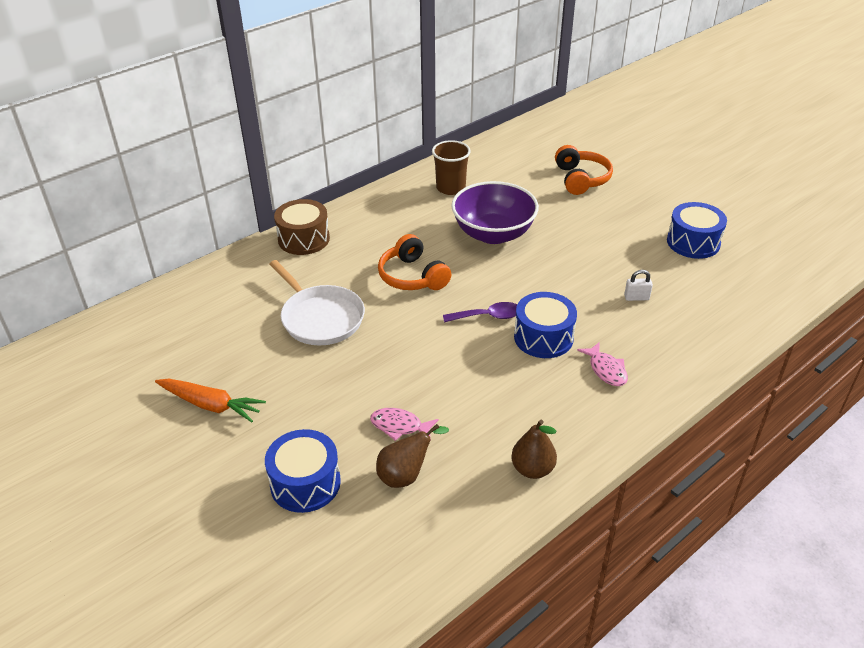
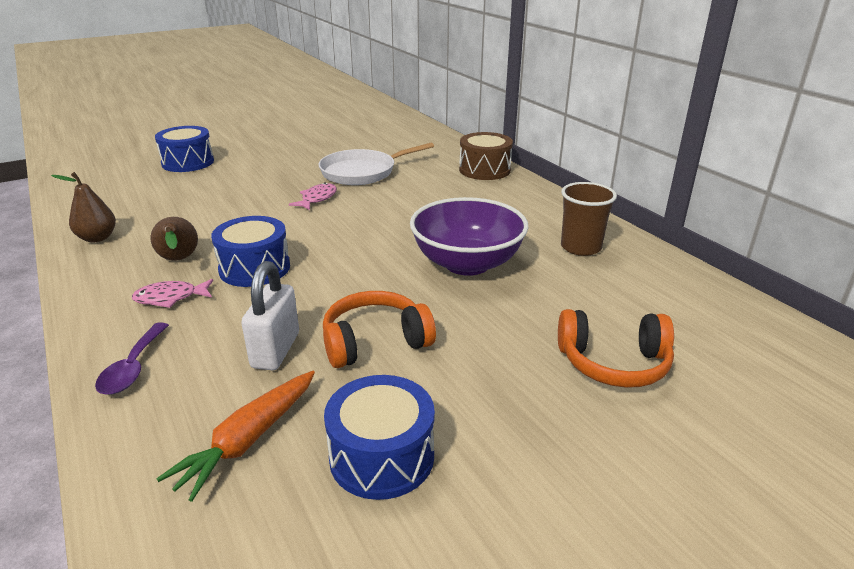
camera: 100 degrees right, 10 degrees down
(211, 405) = (290, 140): orange carrot -> orange carrot (248, 440)
(399, 426) = (206, 192): pink fish -> pink fish (317, 199)
(406, 475) = (155, 191): brown pear -> brown pear (179, 260)
(412, 276) = (401, 211): orange headphones -> orange headphones (375, 342)
(488, 316) = (312, 242): purple spoon -> purple spoon (133, 368)
(636, 297) = (275, 350): white padlock -> white padlock, size x1.85

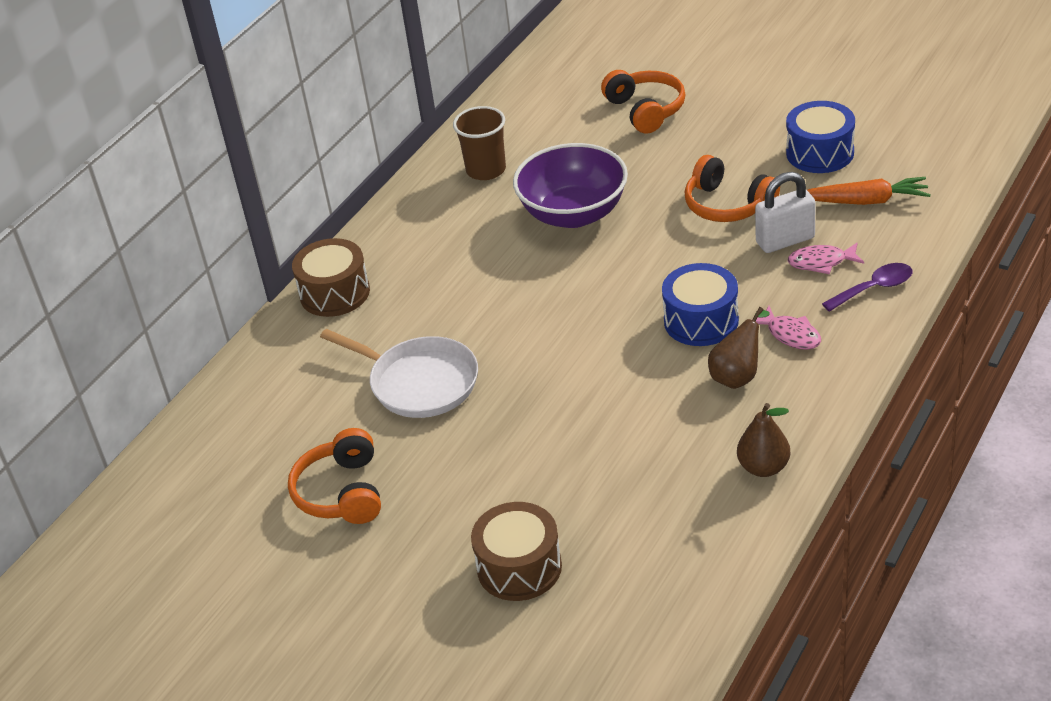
camera: 115 degrees left, 10 degrees up
(188, 162) = (519, 567): blue drum -> brown drum
(314, 142) = (342, 492): none -> orange headphones
(317, 199) = (526, 372): pink fish -> pink fish (821, 262)

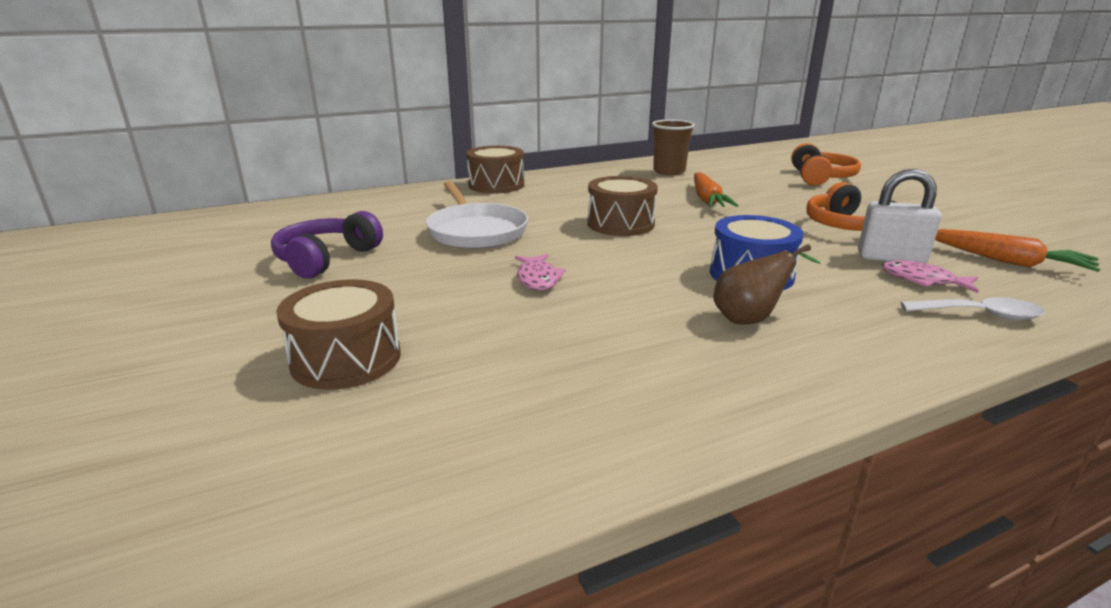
camera: 30 degrees right, 15 degrees down
(342, 492) = (326, 259): orange headphones -> purple headphones
(535, 301) = (620, 224): none -> brown drum
(573, 214) = (707, 199): purple bowl -> orange carrot
(763, 467) = (701, 399): brown pear -> none
(790, 335) = (842, 313): pink fish -> pink fish (538, 279)
(820, 153) = (970, 227): blue drum -> none
(874, 288) = (980, 315): purple spoon -> white spoon

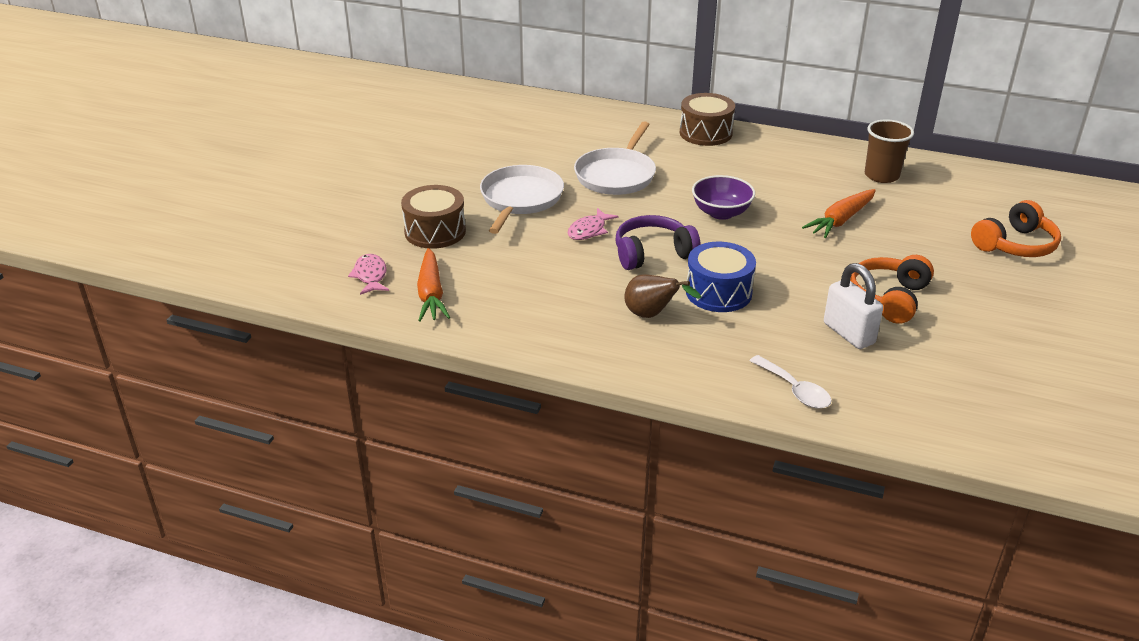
camera: 45 degrees right, 10 degrees up
(326, 259) = (504, 160): purple headphones -> purple headphones (653, 253)
(408, 283) = (520, 199): none -> white pan
(620, 224) = (721, 213): brown drum -> purple bowl
(922, 280) = (823, 356): pink fish -> pink fish (370, 276)
(1006, 261) = (934, 382): orange carrot -> orange carrot (431, 294)

